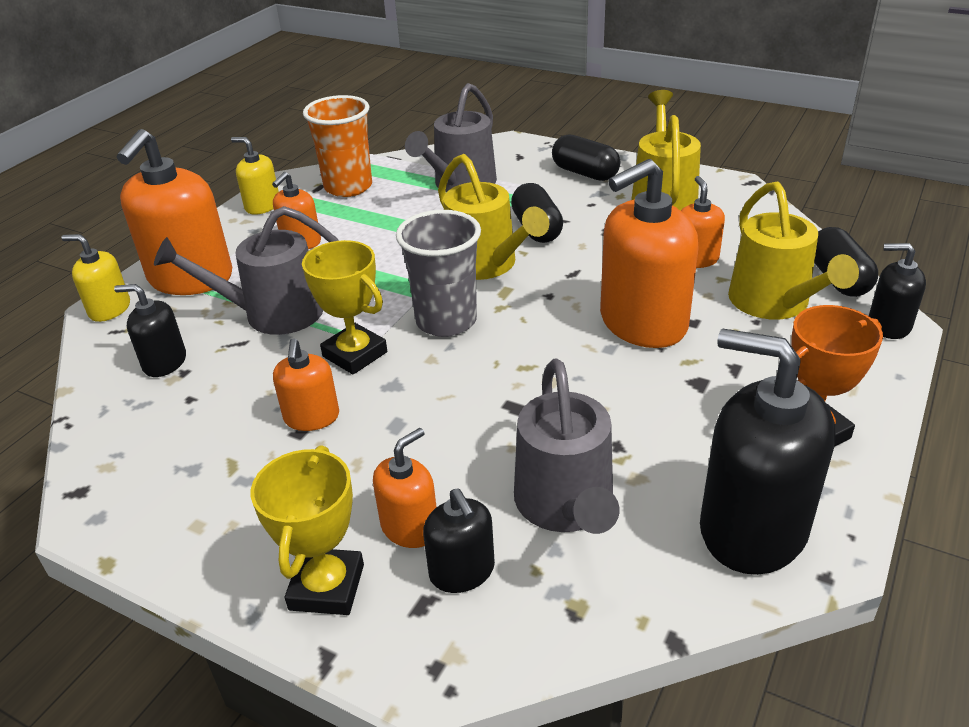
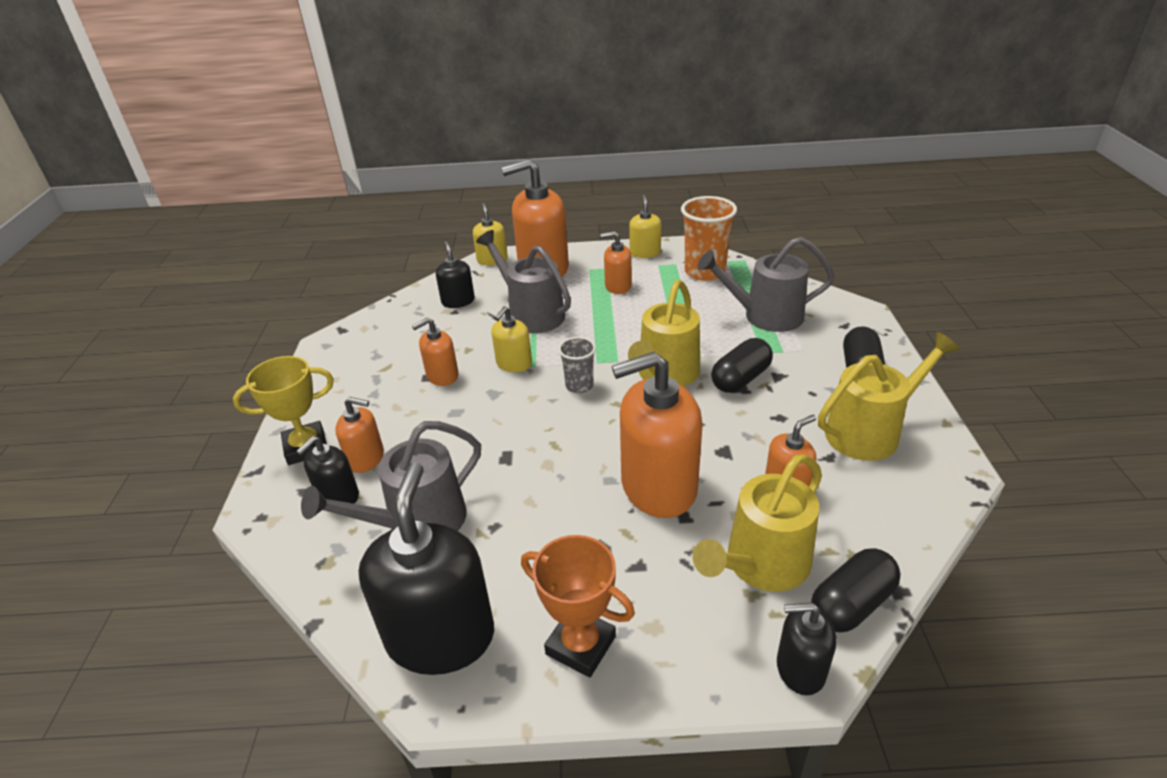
camera: 60 degrees right, 0 degrees up
(355, 354) = (514, 364): yellow trophy -> yellow soap dispenser
(446, 321) = (579, 386): grey cup -> grey cup, size x0.57
(642, 323) = (658, 487): orange soap dispenser -> orange soap dispenser turned 45 degrees counterclockwise
(888, 325) = (800, 669): black soap dispenser -> black soap dispenser turned 75 degrees counterclockwise

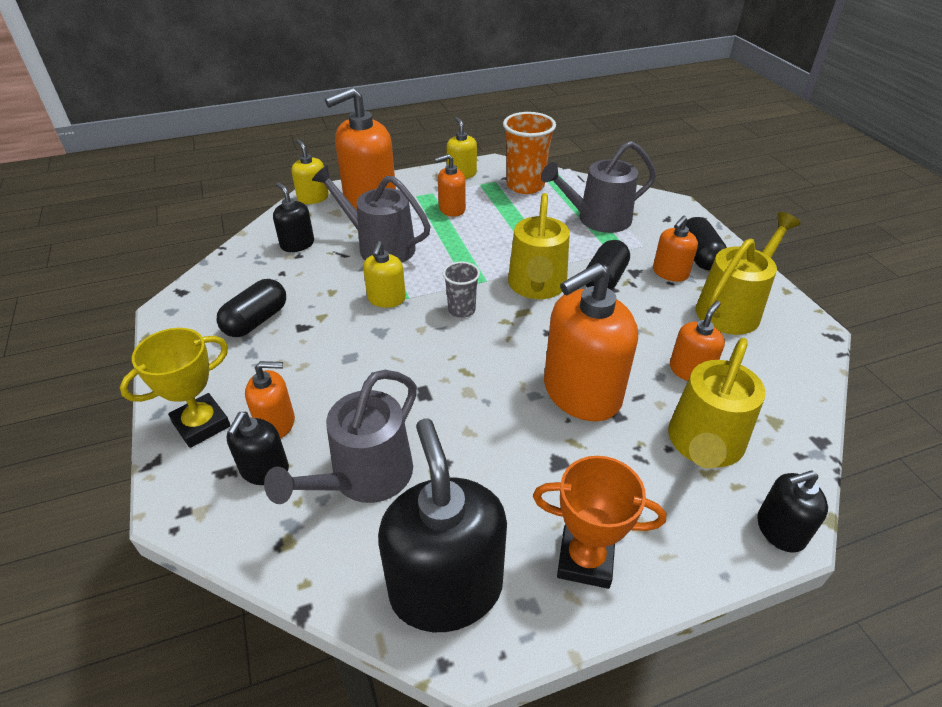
camera: 20 degrees left, 5 degrees up
(442, 376) = (317, 323): orange soap dispenser -> orange soap dispenser (670, 273)
(851, 604) = (791, 462): black capsule -> black capsule (256, 321)

